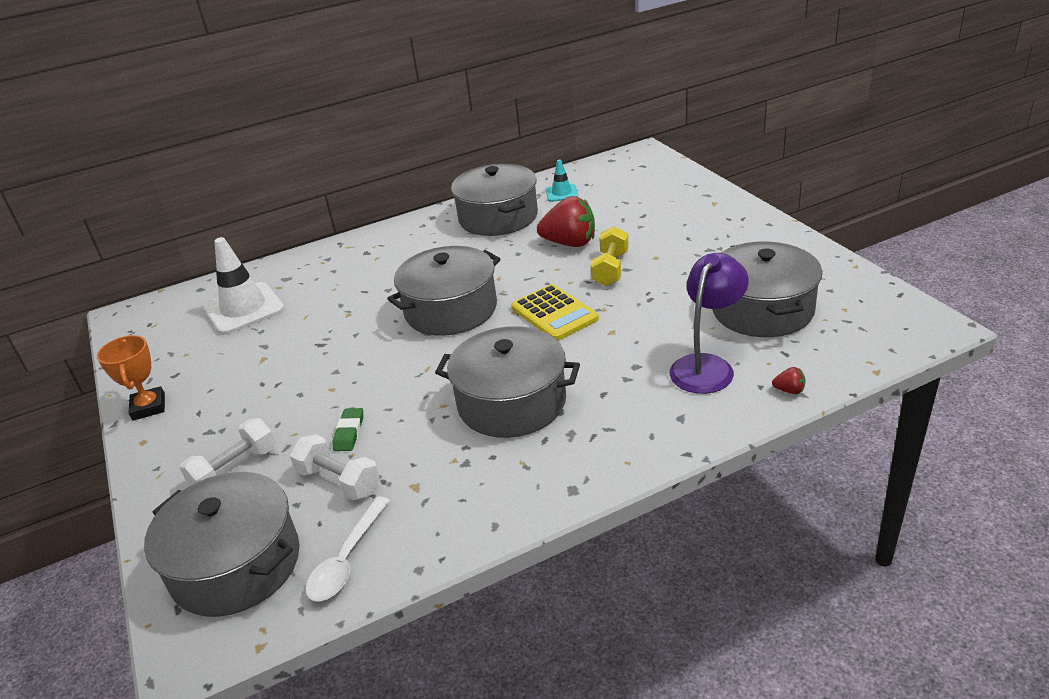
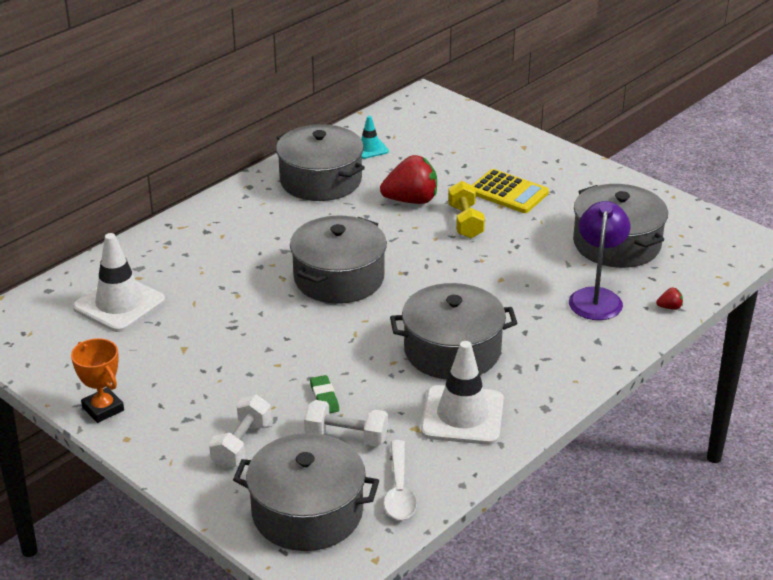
camera: 25 degrees left, 0 degrees up
(474, 481) = (462, 416): none -> white traffic cone
(554, 313) = (439, 269): yellow calculator -> yellow calculator (508, 192)

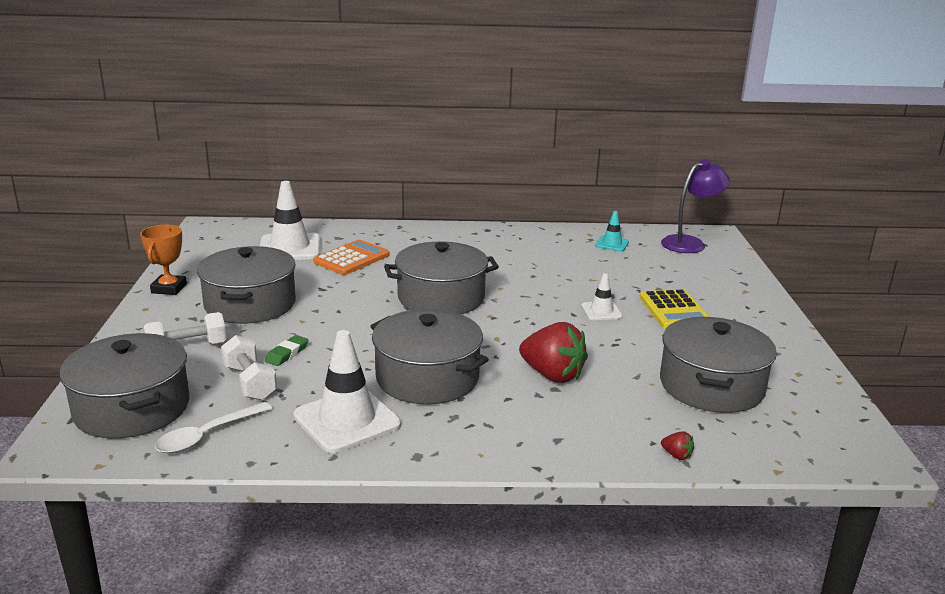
camera: 45 degrees right, 10 degrees down
(197, 283) = (352, 259): none -> orange calculator
(320, 180) = (541, 245): grey pot -> grey pot (250, 304)
(411, 200) = (584, 282): red strawberry -> red strawberry (552, 375)
(465, 222) = (601, 311): yellow dumbbell -> white traffic cone
(596, 297) = (618, 410): purple lamp -> purple lamp (690, 243)

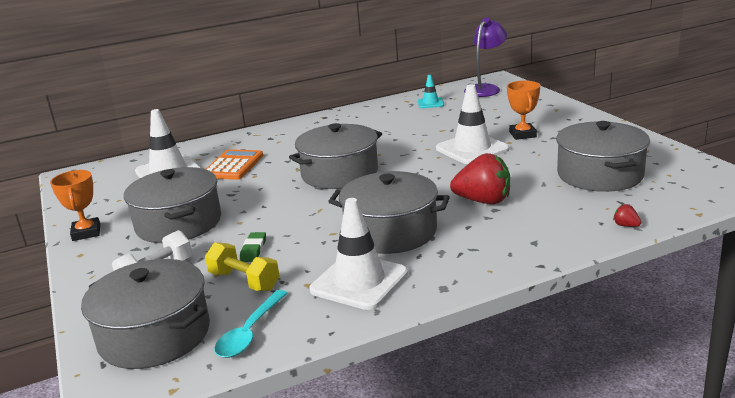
camera: 20 degrees left, 0 degrees up
(207, 435) = (250, 332): white spoon -> turquoise spoon
(250, 382) = (244, 281): white dumbbell -> yellow dumbbell
(601, 311) = (472, 149): white traffic cone -> white traffic cone, size x1.93
(674, 310) = (522, 134): yellow calculator -> orange trophy
(676, 455) = (626, 225): red strawberry -> red strawberry turned 150 degrees counterclockwise

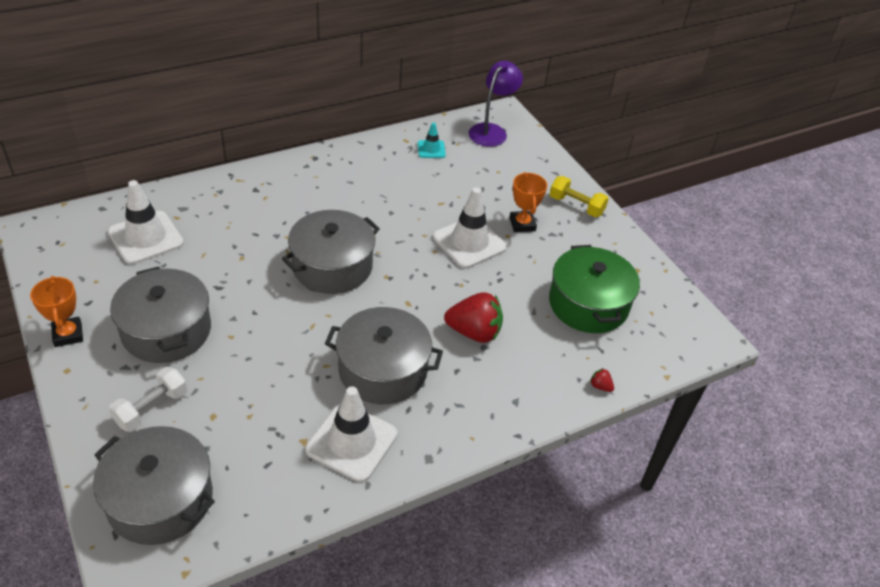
camera: 10 degrees left, 20 degrees up
(233, 166) = (217, 236): orange calculator -> none
(244, 281) = (241, 430): yellow dumbbell -> yellow dumbbell (576, 206)
(250, 332) = (251, 503): turquoise spoon -> none
(253, 250) = (247, 383): green eraser -> none
(600, 175) = (588, 304): grey pot -> green pot

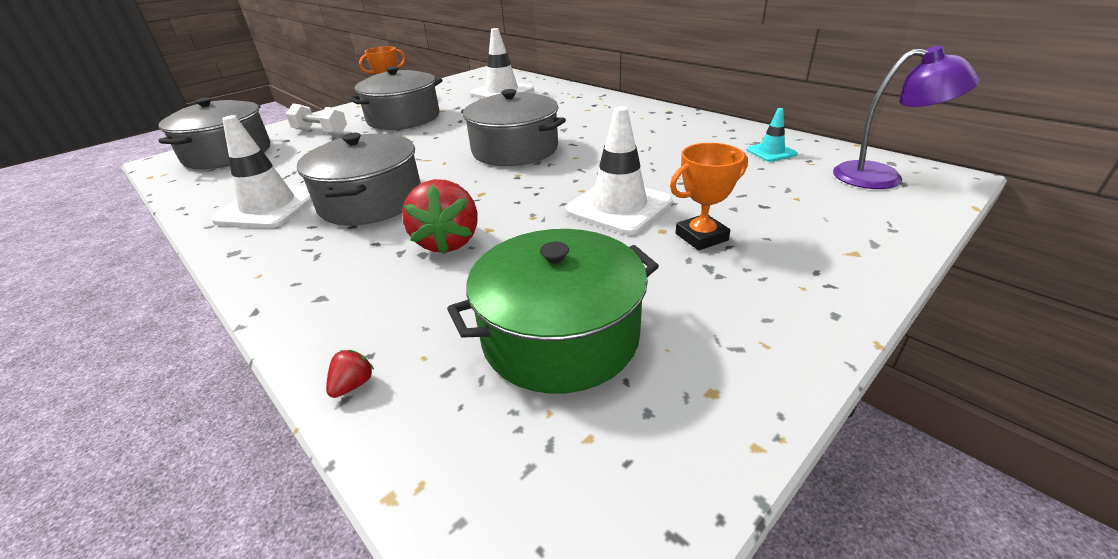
camera: 80 degrees right, 10 degrees down
(576, 206) = (815, 279): yellow dumbbell -> none

